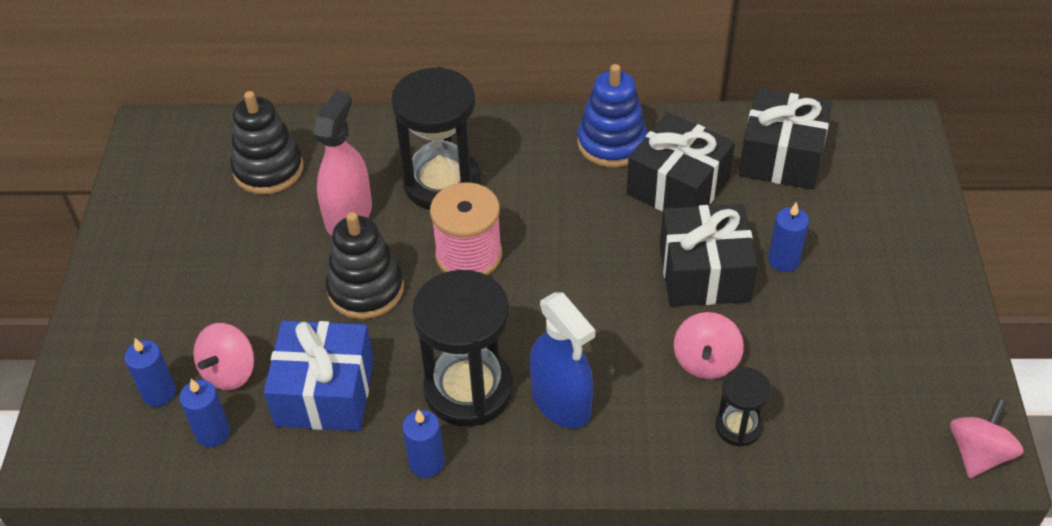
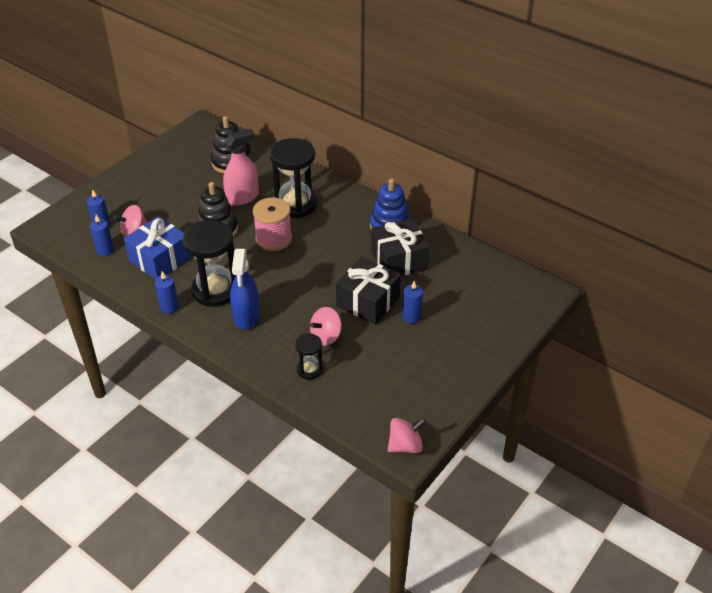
camera: 35 degrees right, 5 degrees down
(781, 157) = (465, 273): black gift -> none

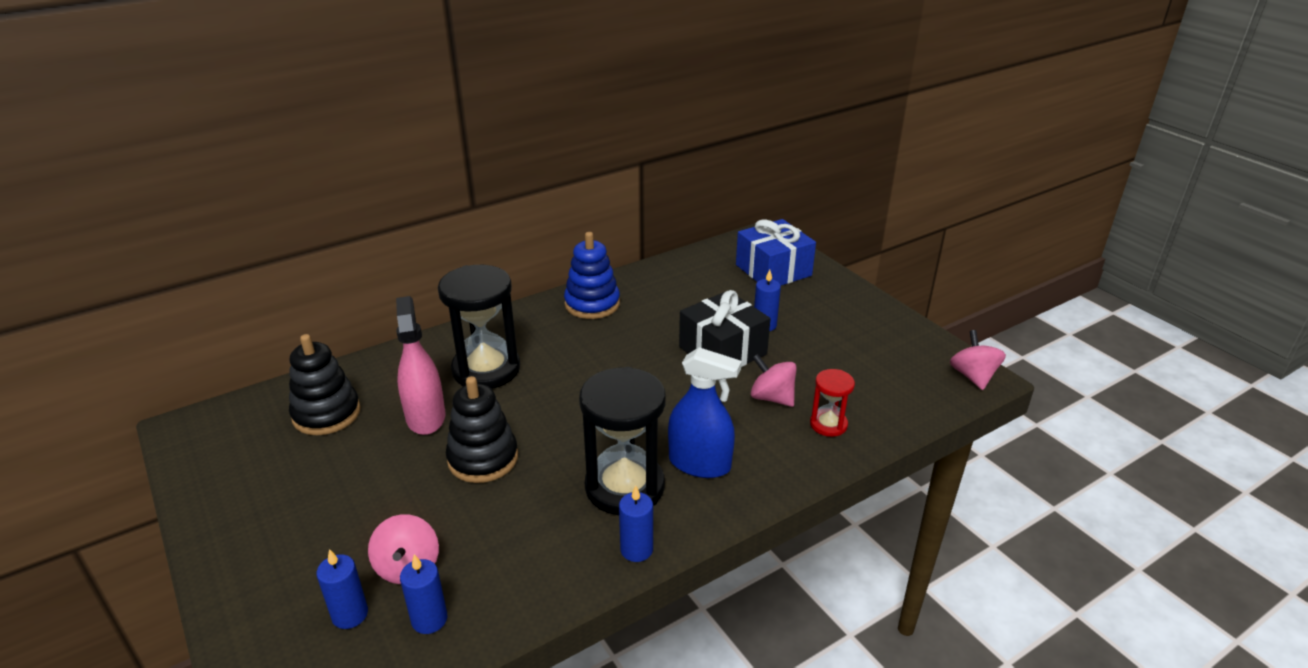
camera: 70 degrees left, 10 degrees down
(160, 259) = (509, 542): blue gift -> blue gift (773, 270)
(274, 239) = (547, 404): pink spool -> none
(309, 369) = (828, 424): black hourglass -> red hourglass
(326, 336) = (772, 398): pink spinning top -> pink spinning top turned 150 degrees clockwise
(399, 260) = (659, 311): black gift -> none

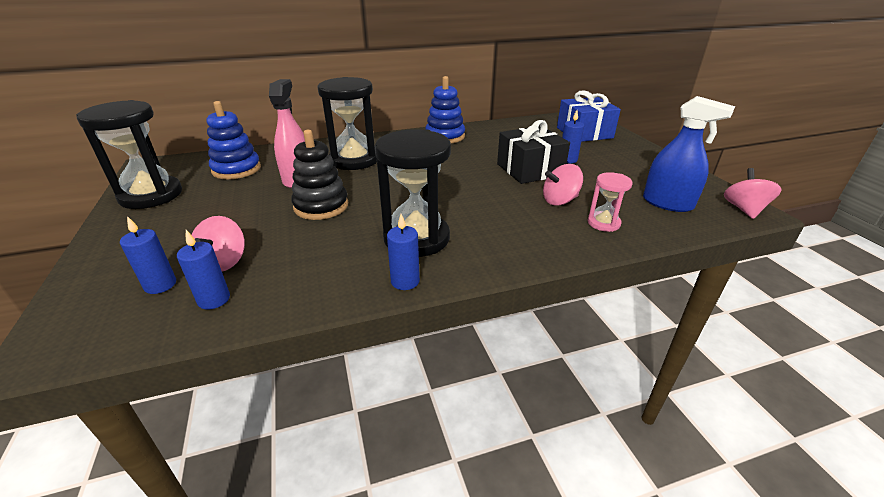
camera: 15 degrees right, 0 degrees up
(233, 482) = (151, 195): none -> black hourglass
(326, 414) = (236, 169): black stacking toy -> blue stacking toy
(700, 464) = (484, 233): blue spray bottle -> blue spray bottle (667, 203)
(772, 398) = (560, 200): pink spinning top -> pink spinning top turned 75 degrees counterclockwise
(828, 424) = (603, 223): red hourglass -> pink hourglass

